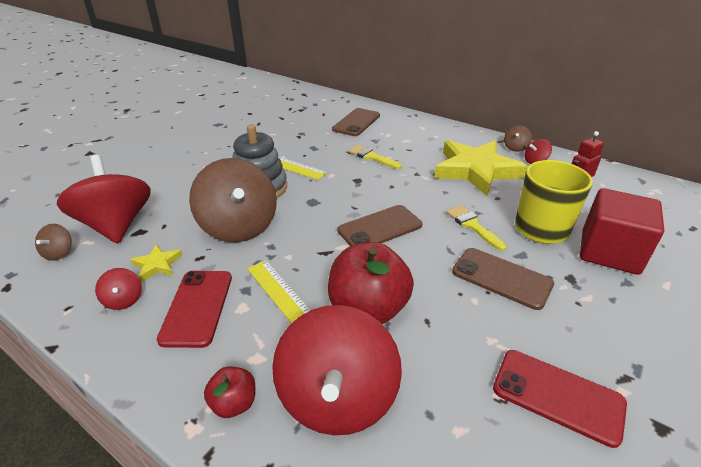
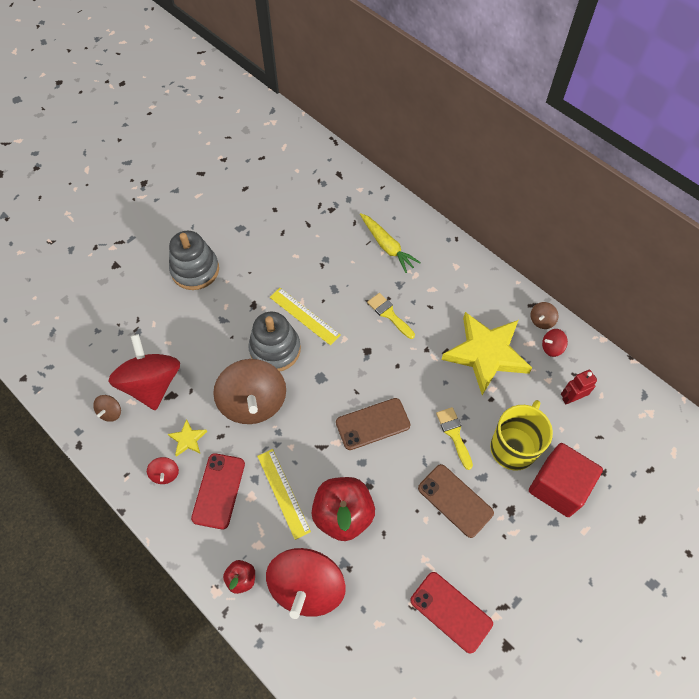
camera: 10 degrees right, 25 degrees up
(173, 149) = (195, 270): none -> grey stacking toy
(356, 122) = (387, 246): brown phone -> yellow carrot

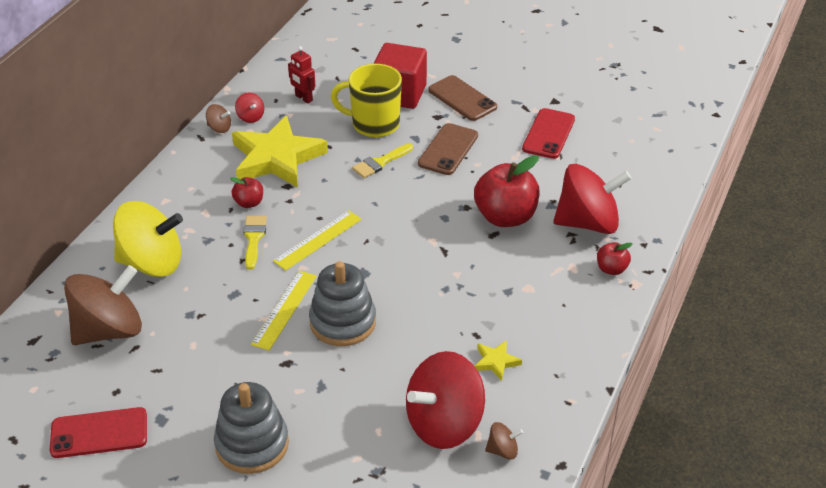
camera: 110 degrees left, 20 degrees down
(165, 474) = (546, 366): red spinning top -> none
(218, 491) = (538, 315): red phone -> red phone (99, 433)
(253, 402) = (421, 319): brown spinning top -> brown spinning top (109, 330)
(283, 493) = (510, 264): yellow ruler -> yellow ruler (318, 240)
(373, 424) = (398, 219): brown phone -> brown phone (462, 99)
(387, 246) = (152, 263): yellow carrot -> yellow spinning top
(389, 314) = (254, 238): yellow brush -> yellow brush turned 150 degrees clockwise
(433, 320) = (249, 203): none -> red apple

